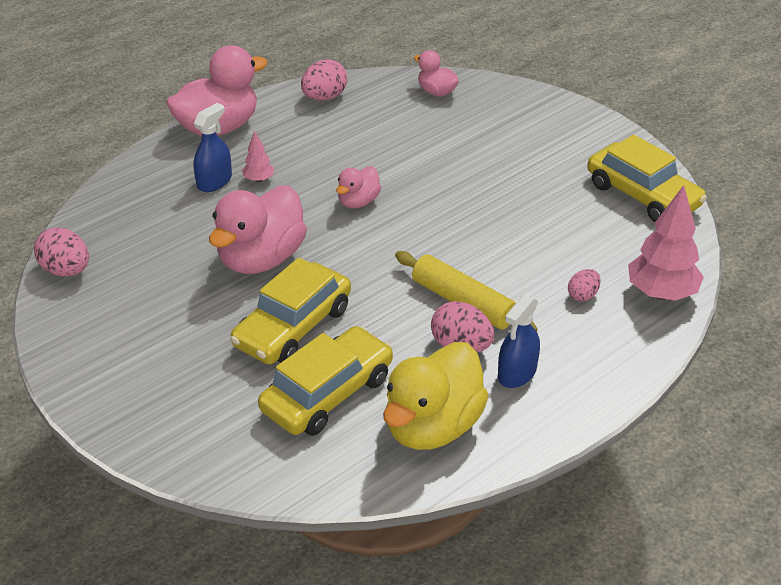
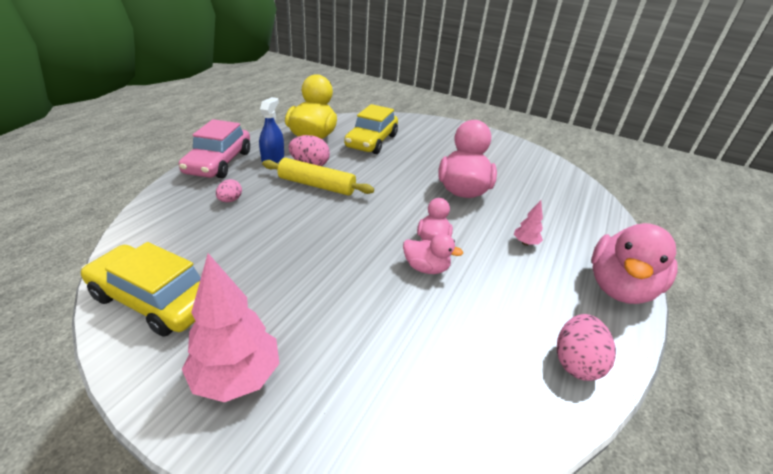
camera: 155 degrees right, 5 degrees down
(66, 270) = (558, 170): pink egg -> none
(214, 181) = (554, 235): blue spray bottle -> none
(293, 327) = (411, 162): yellow car -> none
(436, 92) = (453, 420): pink duck -> pink duck (426, 268)
(603, 376) = (219, 162): none -> pink car
(661, 293) = (165, 210): pink tree -> pink tree (236, 377)

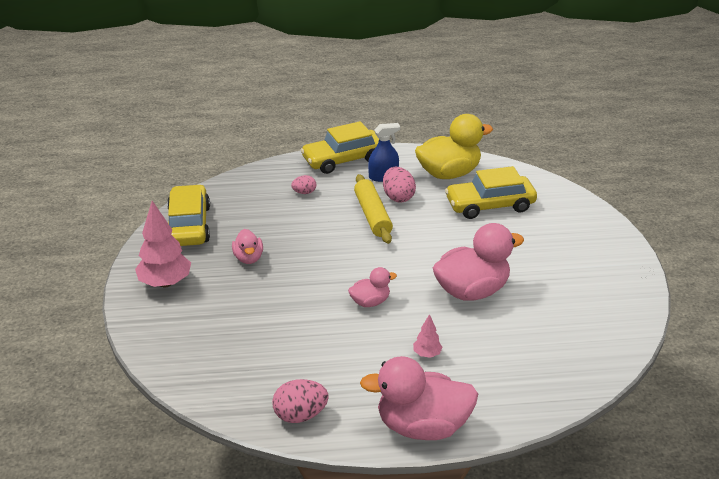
camera: 60 degrees right, 0 degrees up
(219, 162) = (343, 159): pink car -> yellow car
(426, 268) = (329, 312): pink duck -> pink duck (248, 258)

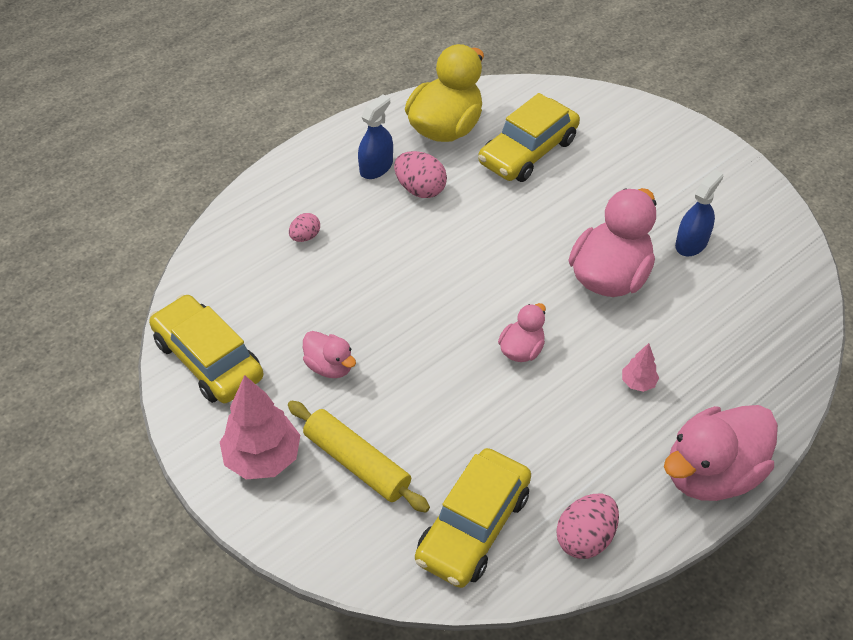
camera: 35 degrees left, 15 degrees up
(343, 159) = (306, 165): yellow car -> yellow car (473, 526)
(372, 215) = (415, 230): yellow rolling pin -> yellow rolling pin (357, 463)
(551, 298) = (691, 243): none -> blue spray bottle

